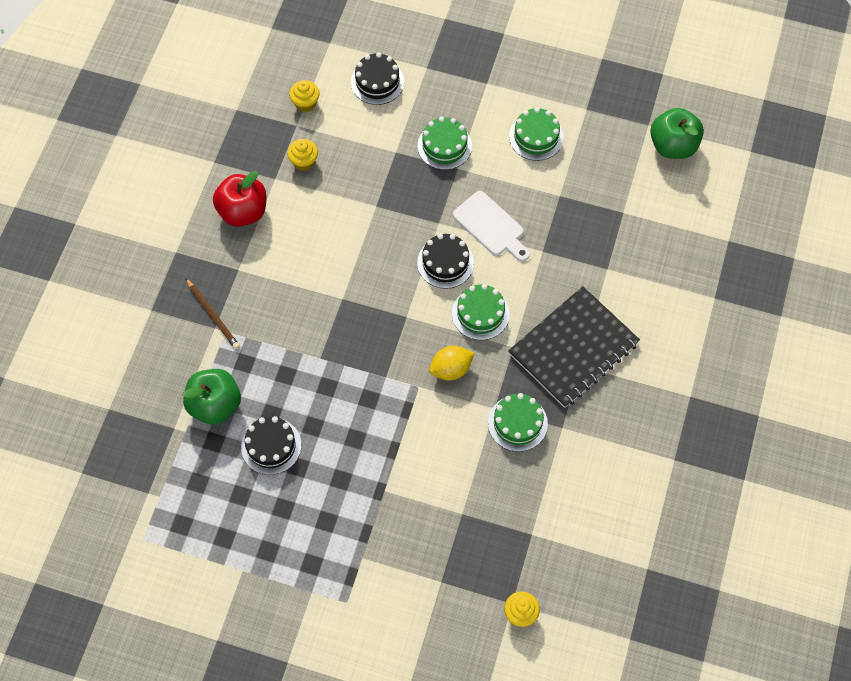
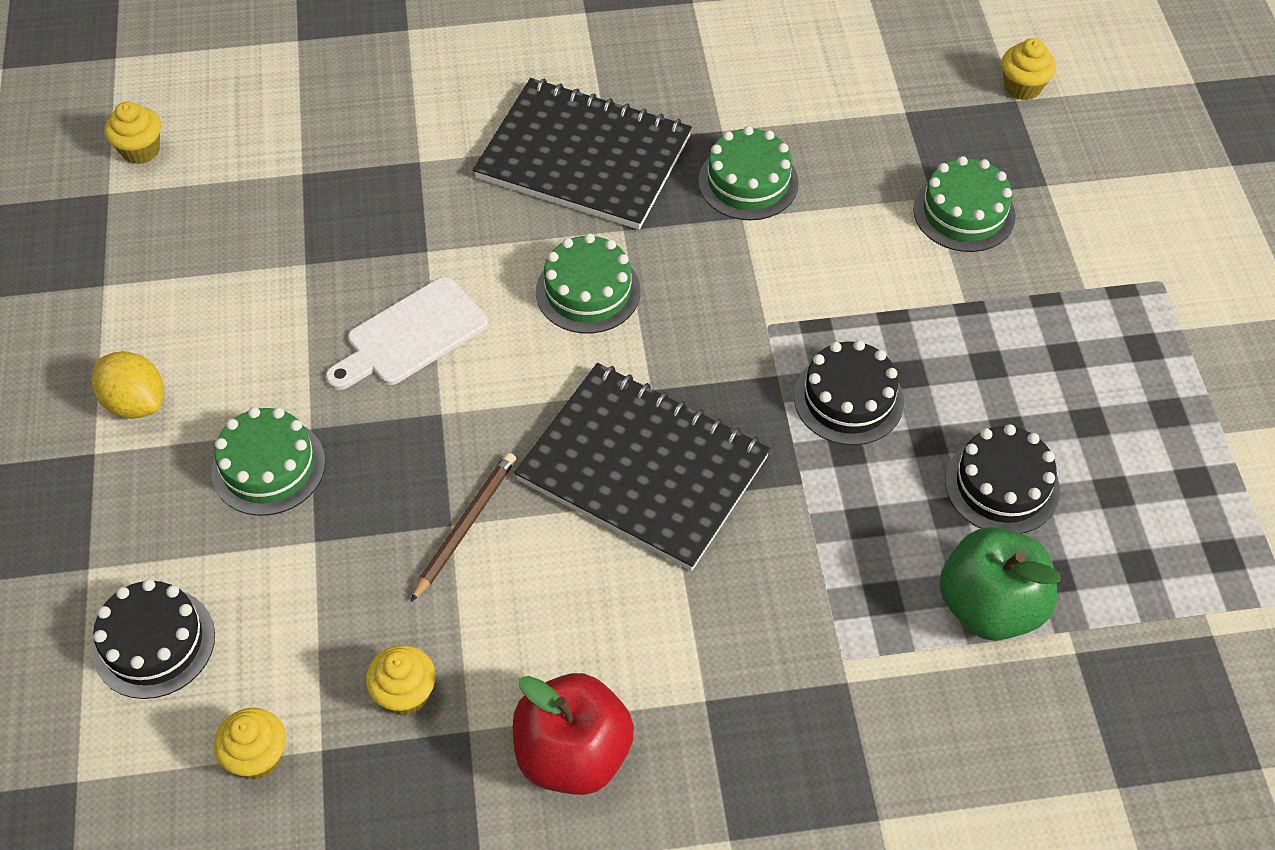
camera: 115 degrees left, 10 degrees down
(213, 315) = (824, 697): brown pencil -> brown pencil (465, 526)
(363, 294) = (643, 469): none -> black notebook
(445, 263) = (517, 373): black cake -> black cake (848, 399)
(451, 369) = (710, 293): yellow lemon -> yellow lemon (135, 402)
(491, 226) = (411, 336): white cutting board -> white cutting board turned 150 degrees counterclockwise
(536, 137) = (193, 336): green cake -> green cake (964, 212)
(673, 146) = (140, 150): green apple -> yellow cupcake

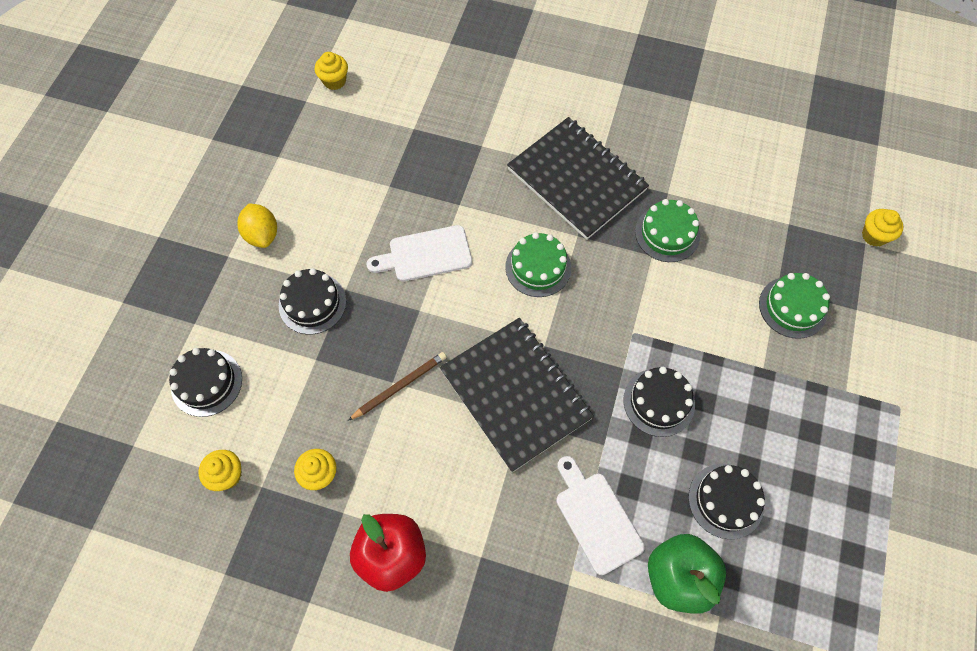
camera: 25 degrees right, 10 degrees up
(268, 467) = (312, 303): green cake -> black cake
(840, 580) = (596, 518): none -> white cutting board

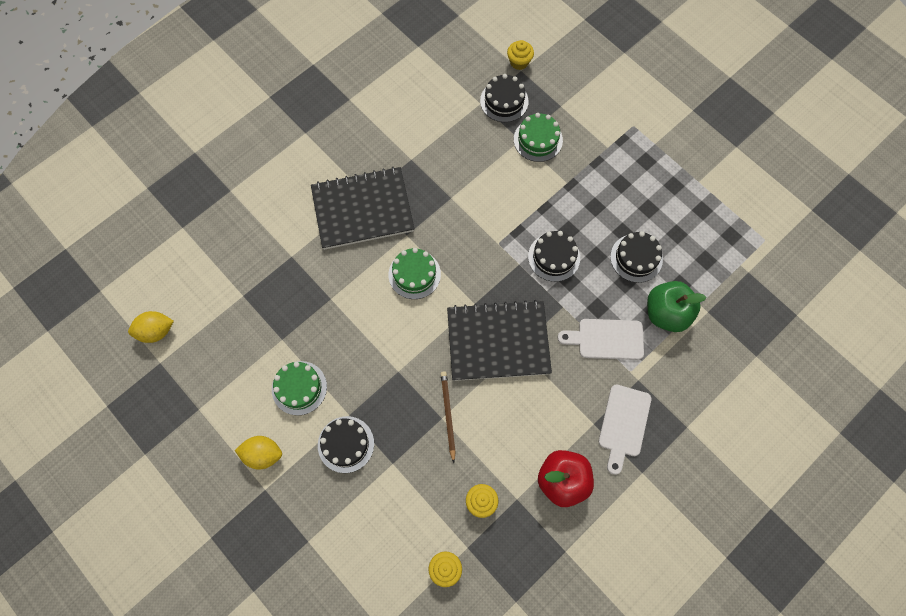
camera: 60 degrees left, 5 degrees up
(206, 383) = (363, 553): black cake -> black cake (504, 101)
(334, 81) = (156, 331): yellow cupcake -> yellow lemon
(425, 255) = (357, 344): white cutting board -> white cutting board (623, 424)
(667, 233) = (441, 178): green cake -> green cake (299, 388)

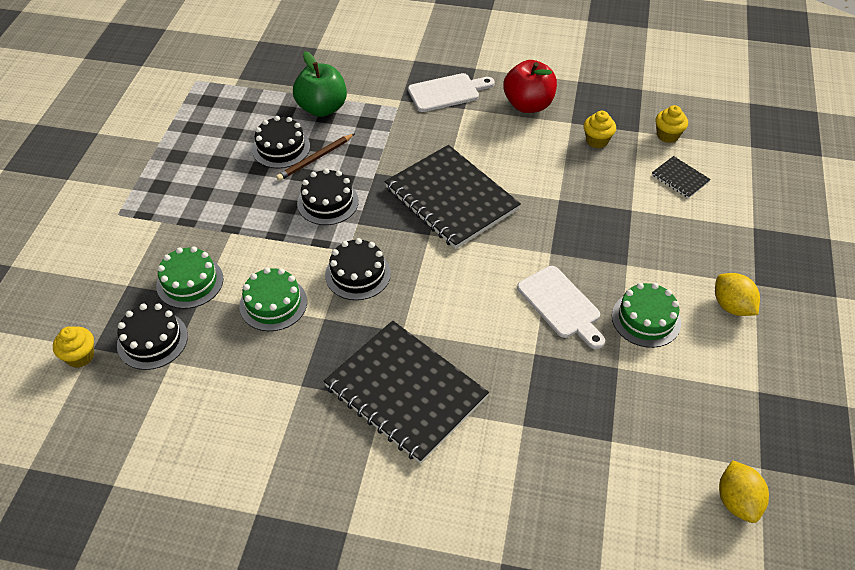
camera: 125 degrees left, 20 degrees down
(156, 331) = (737, 501): yellow lemon -> yellow lemon turned 45 degrees clockwise
(346, 444) = (653, 251): black cake -> black cake (358, 274)
(394, 532) = (680, 178): none -> black notebook
(414, 274) = (441, 298): green cake -> green cake (273, 303)
(448, 415) = (552, 197): brown pencil -> brown pencil (315, 159)
(606, 339) = (381, 132): white cutting board -> white cutting board (561, 305)

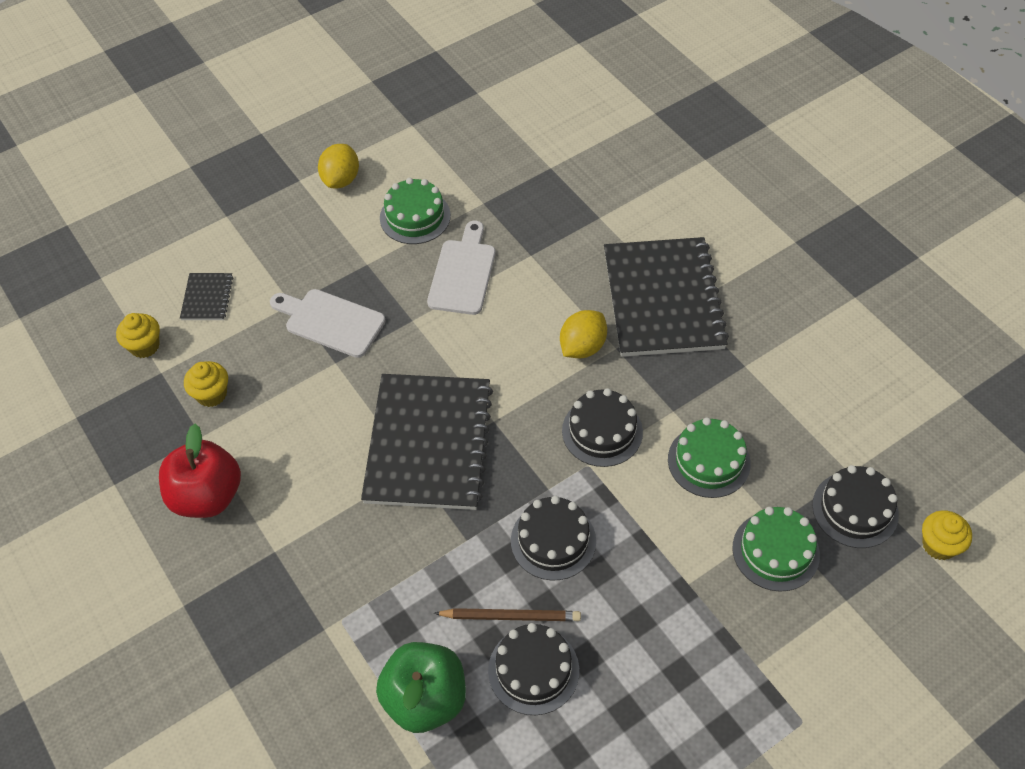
camera: 135 degrees left, 5 degrees up
(447, 92) = (261, 593): white cutting board -> white cutting board (330, 322)
(737, 501) = (517, 89): yellow lemon -> yellow lemon (582, 347)

